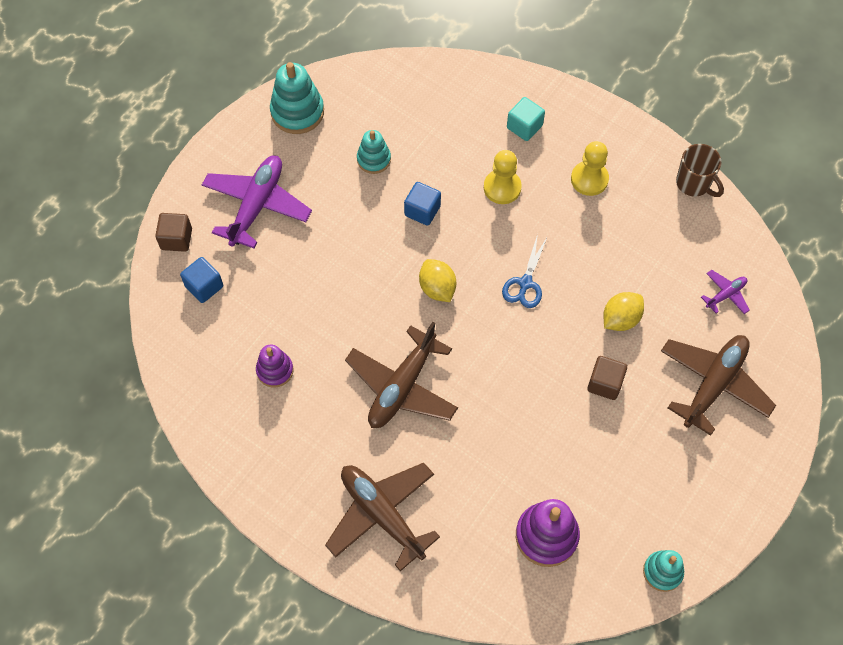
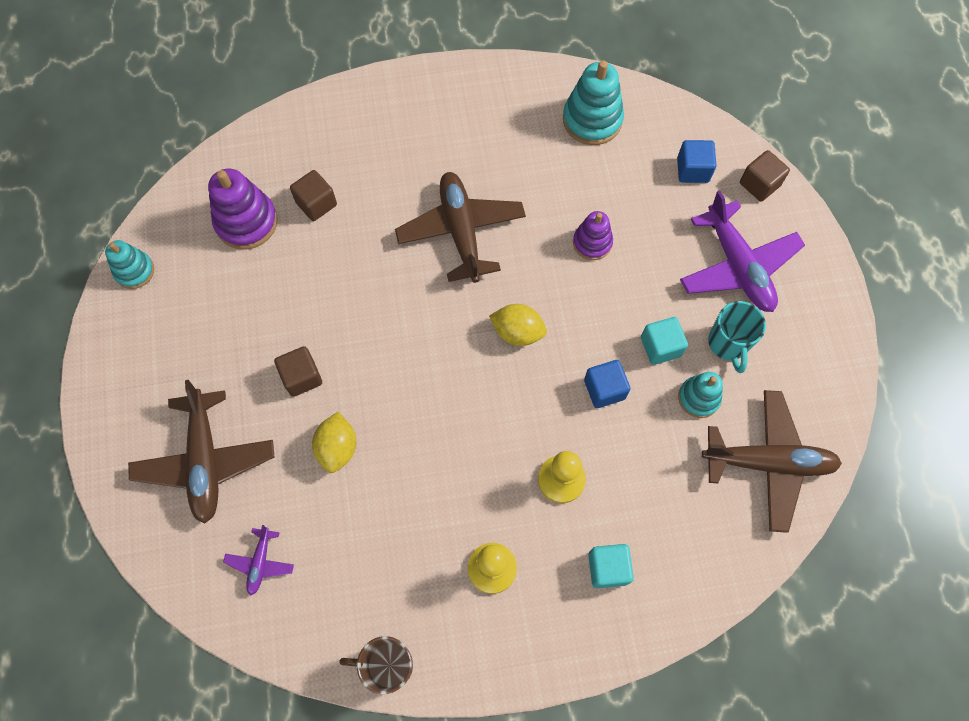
camera: 135 degrees right, 5 degrees up
(275, 370) = (567, 160): purple stacking toy -> purple stacking toy (592, 243)
(297, 112) = (814, 380): turquoise stacking toy -> turquoise stacking toy (592, 120)
(320, 171) = (728, 343): none -> turquoise mug
(361, 204) = (660, 347): none -> turquoise cube
(382, 514) = (381, 136): brown plane -> brown plane (768, 462)
(482, 503) = (316, 203): none -> brown cube
(525, 283) = (450, 405): blue scissors -> none

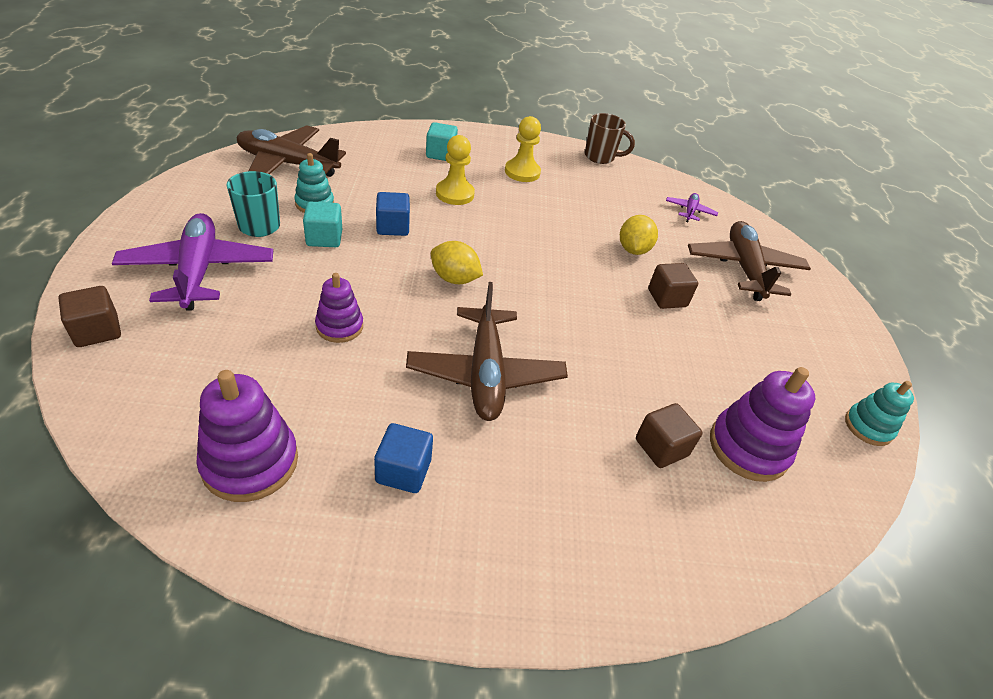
camera: 175 degrees left, 25 degrees down
(592, 120) = (250, 462): turquoise stacking toy -> purple stacking toy
(692, 170) = (164, 366): blue cube -> blue cube (403, 471)

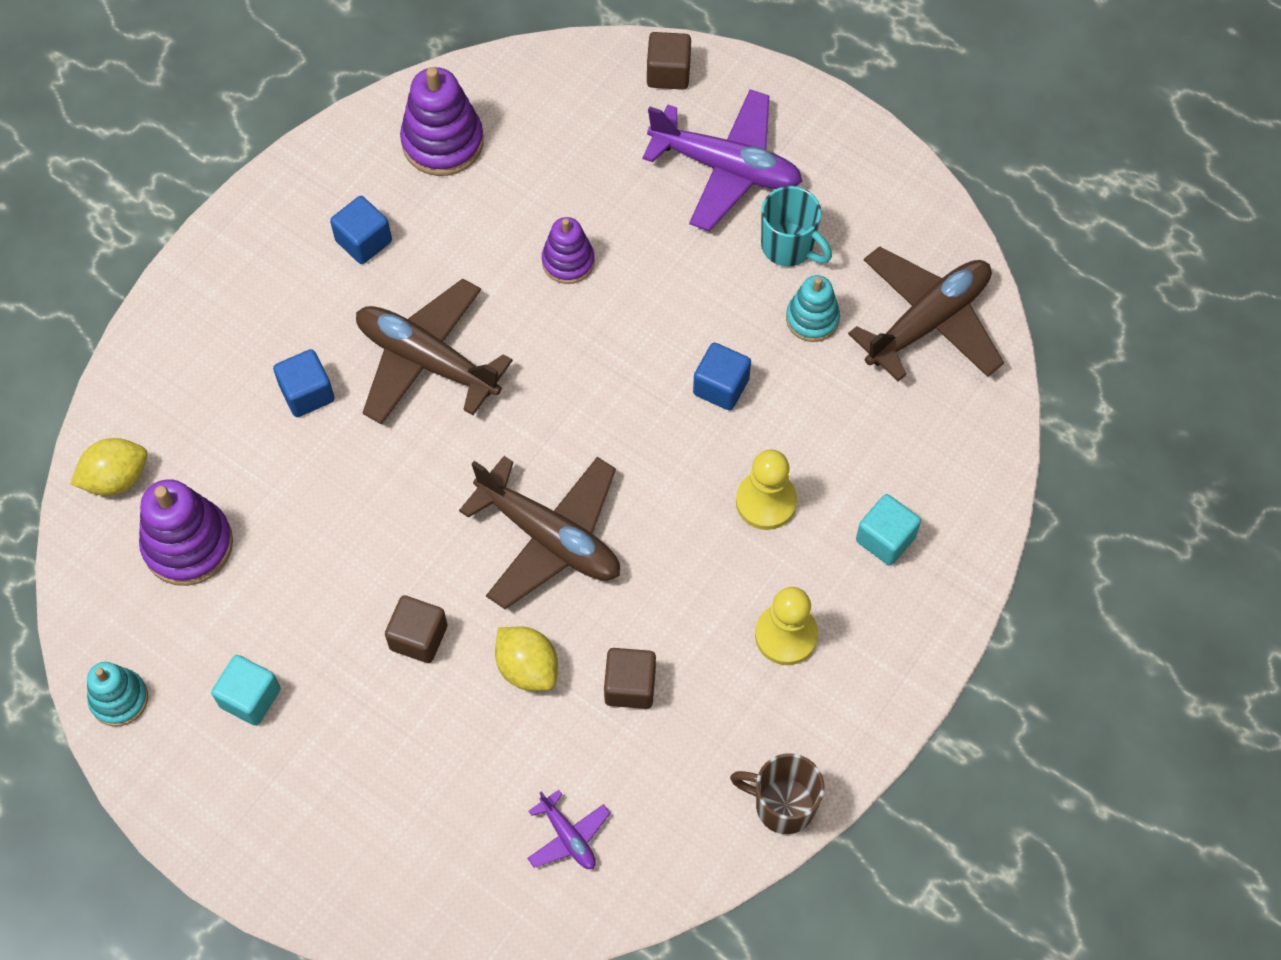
camera: 130 degrees right, 20 degrees up
(324, 238) = (731, 303): turquoise cube -> turquoise cube (250, 698)
(454, 279) = (585, 407): yellow lemon -> yellow lemon (116, 478)
(574, 436) = (307, 393): none -> blue cube
(600, 157) = (782, 805): brown mug -> brown mug turned 60 degrees clockwise
(661, 447) = (244, 462): brown cube -> brown cube (630, 686)
(744, 268) = (409, 801): brown plane -> brown plane (549, 537)

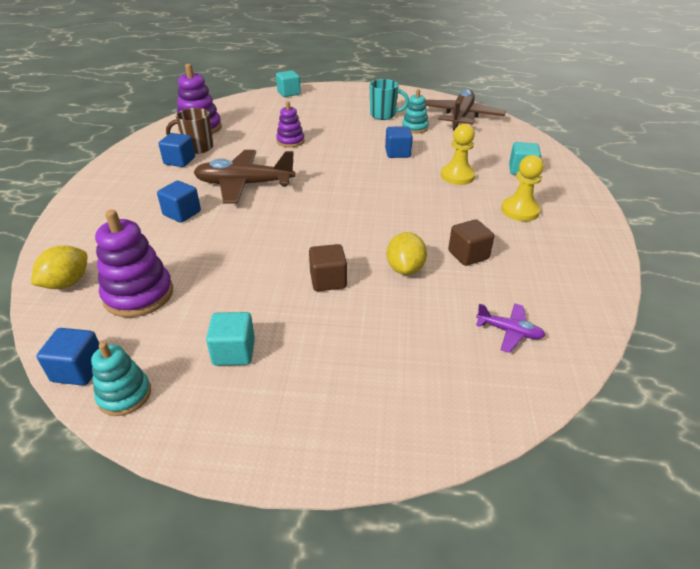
camera: 30 degrees left, 25 degrees down
(87, 637) = (79, 370): none -> blue cube
(527, 668) = (405, 269): yellow lemon -> yellow lemon turned 75 degrees clockwise
(549, 537) = (366, 219): brown plane -> none
(668, 73) = (289, 93): brown cube -> turquoise cube
(726, 168) = (336, 106): purple plane -> none
(782, 805) = (600, 268): brown mug -> brown mug (197, 148)

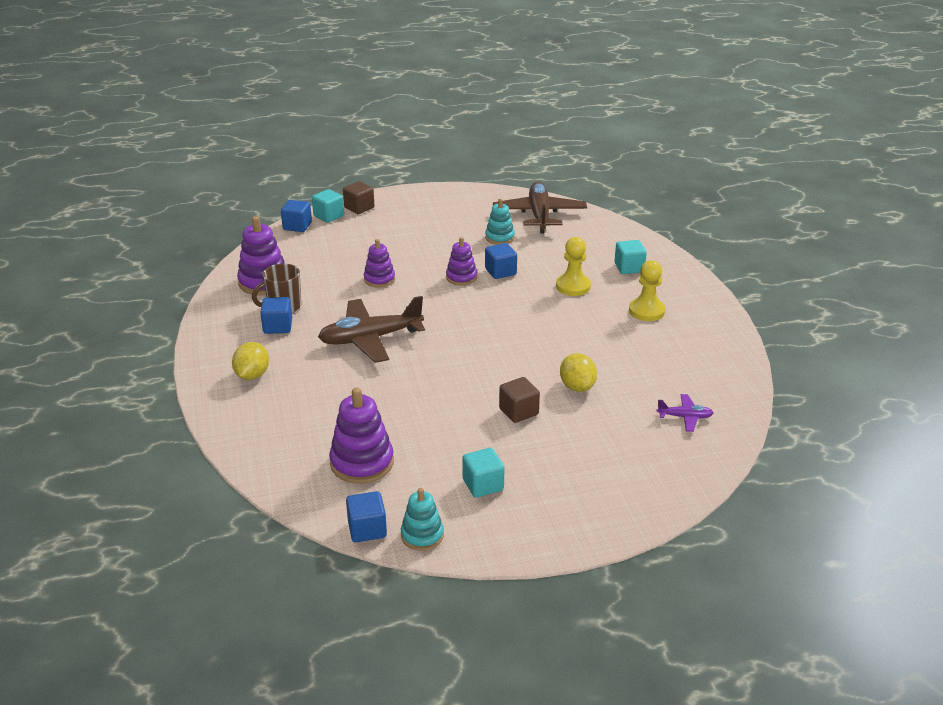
camera: 20 degrees left, 5 degrees down
(67, 283) = (285, 469): yellow lemon -> yellow lemon (252, 375)
(182, 213) = (333, 382): blue cube -> blue cube (297, 226)
(360, 151) = (461, 277): none -> purple stacking toy
(383, 115) = (457, 227): turquoise mug -> none
(468, 255) = (623, 362): brown cube -> brown cube (359, 208)

